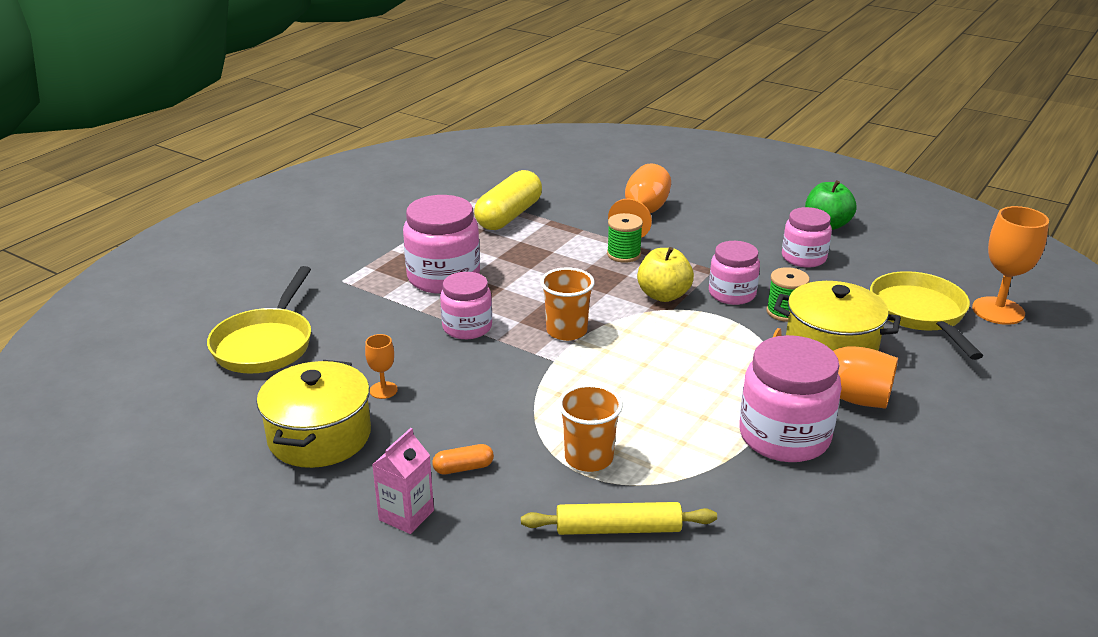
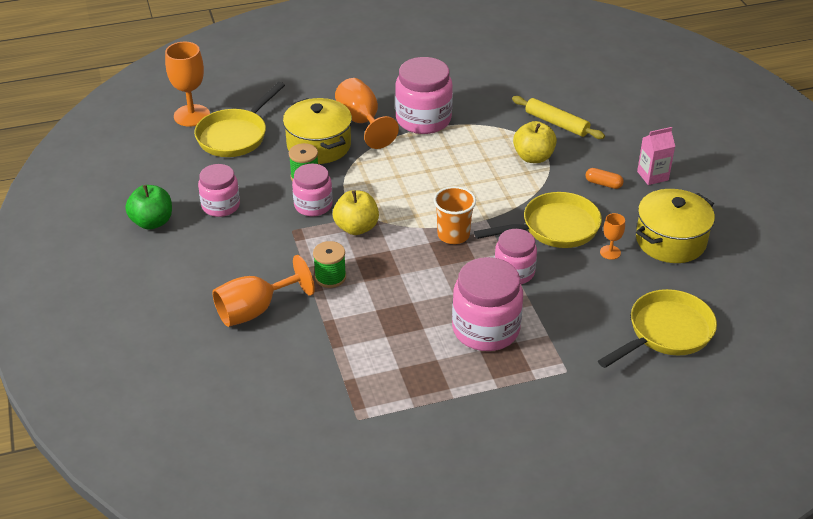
camera: 140 degrees left, 10 degrees up
(470, 386) = (554, 228): none -> yellow pan
(509, 216) = (359, 373): yellow capsule -> none
(589, 458) = (533, 157): orange cup -> yellow apple

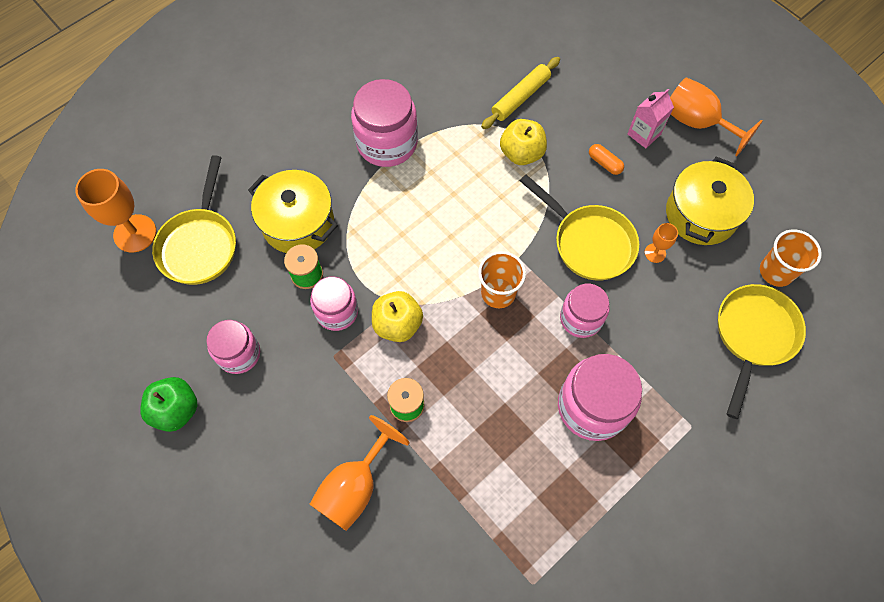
camera: 25 degrees left, 25 degrees up
(362, 122) = (325, 171): orange goblet -> orange goblet (697, 122)
(554, 228) = (589, 242): yellow pan -> yellow pan turned 90 degrees clockwise
(556, 123) = (520, 97): yellow rolling pin -> yellow rolling pin turned 60 degrees counterclockwise
(603, 184) = (604, 163): orange capsule -> orange capsule turned 45 degrees clockwise
(717, 298) = (776, 271): none -> orange cup

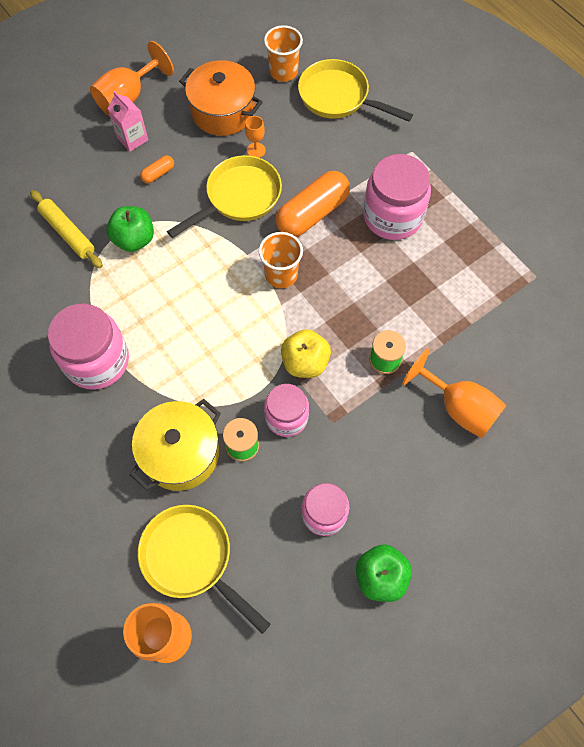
camera: 85 degrees left, 0 degrees up
(200, 244) = (192, 558): yellow pan -> yellow pan turned 150 degrees counterclockwise
(521, 153) = (134, 239): yellow apple -> green apple
(581, 318) = (312, 213): pink jar -> orange capsule
(701, 214) = (223, 111): yellow pot -> orange pot

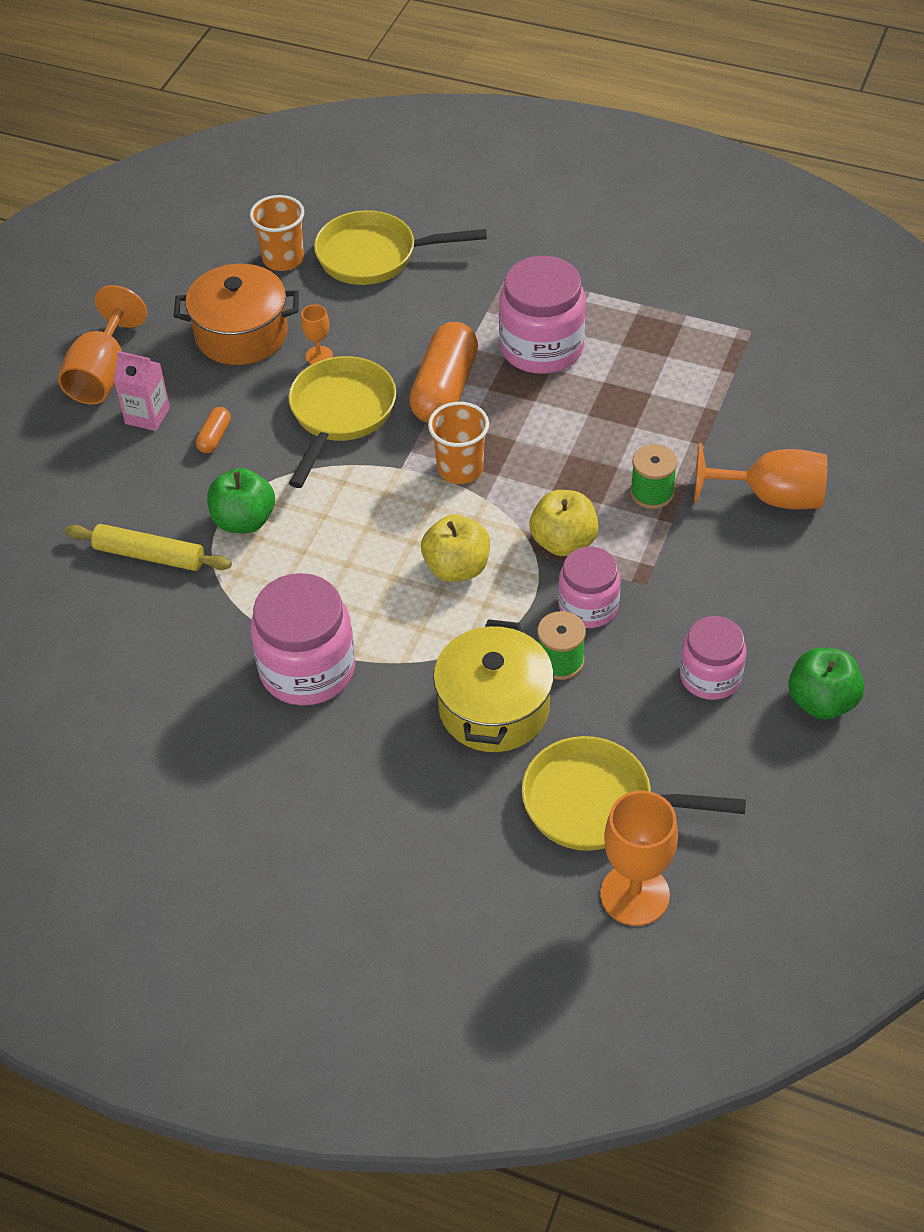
camera: 30 degrees left, 15 degrees down
(229, 343) = (457, 567): none -> yellow apple

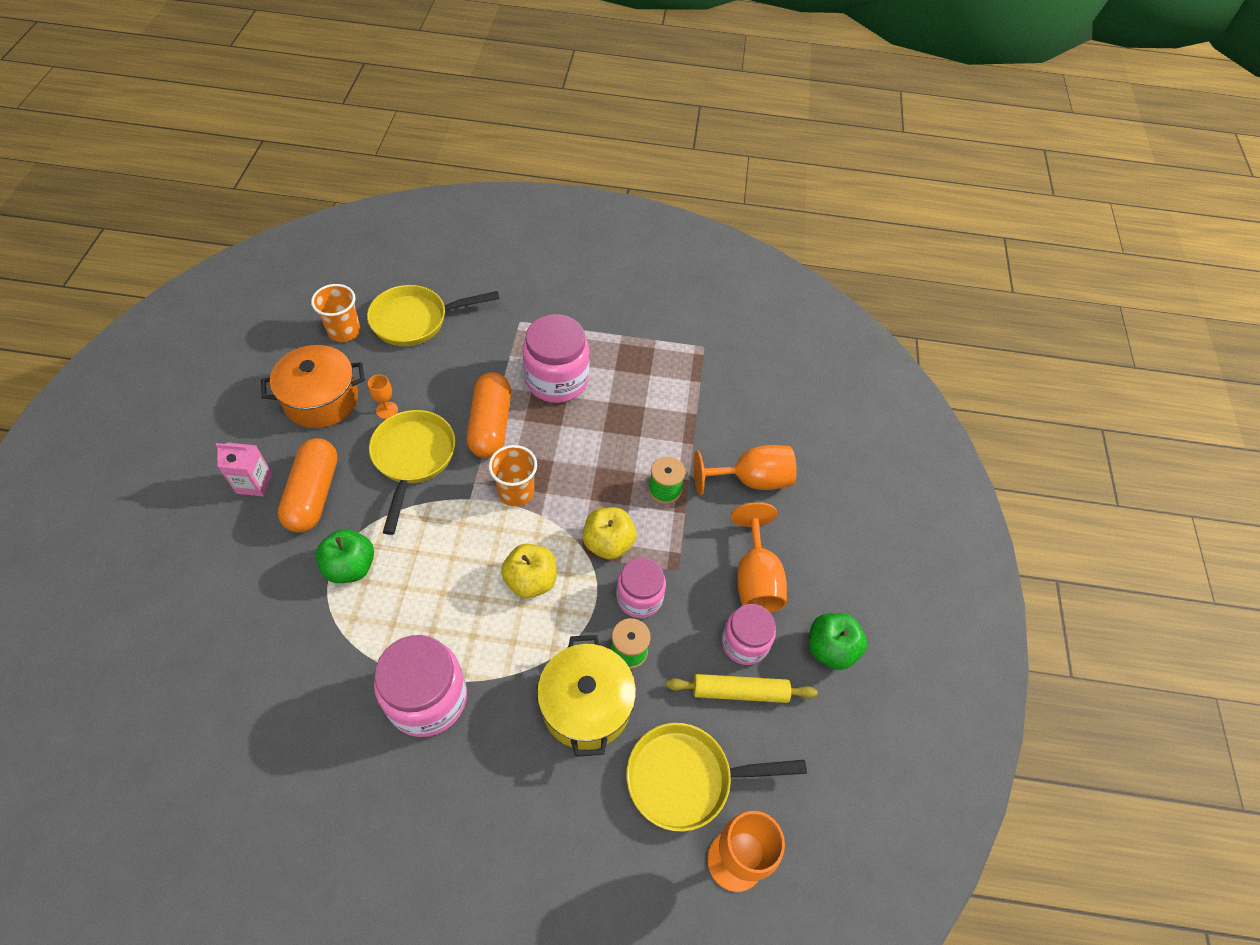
camera: 20 degrees left, 5 degrees up
(102, 374) = (210, 451): orange goblet -> orange goblet (755, 578)
(150, 555) = (275, 613): yellow rolling pin -> yellow rolling pin (739, 691)
(214, 437) = (314, 494): orange capsule -> orange capsule, size x2.24

